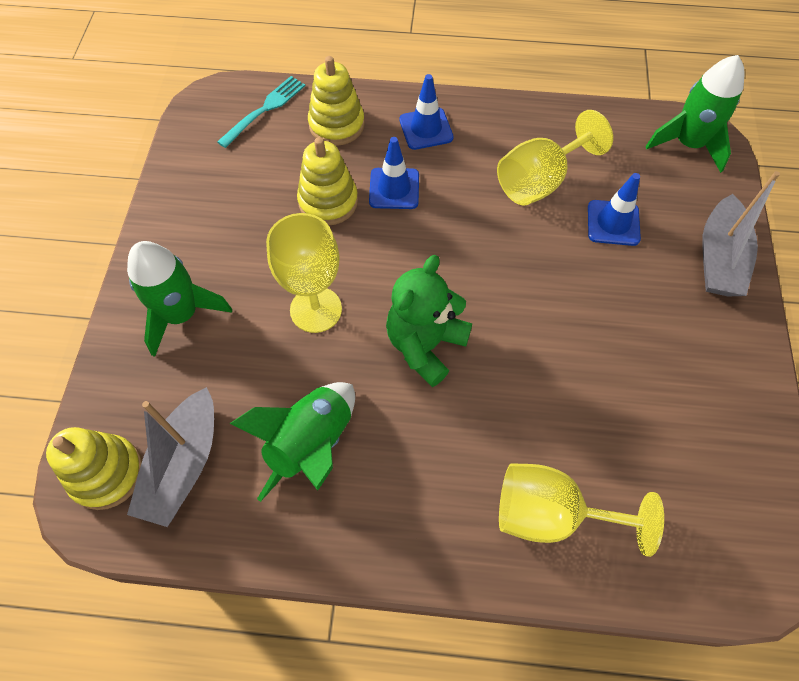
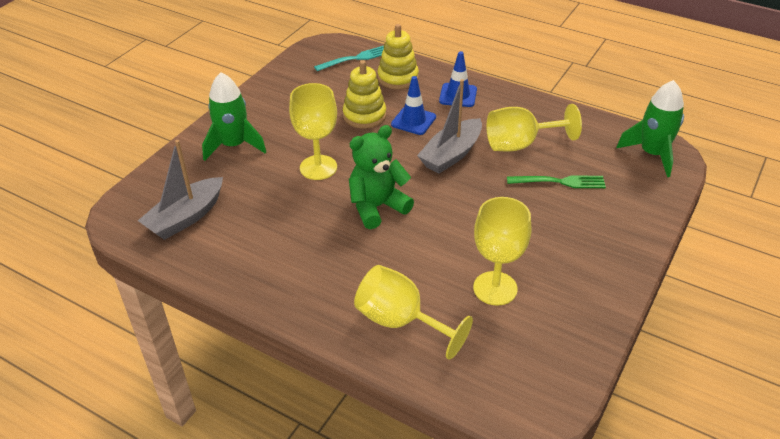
camera: 25 degrees right, 20 degrees down
(107, 473) = (140, 207): yellow stacking toy -> none
(311, 444) = (269, 233): green rocket -> none
(613, 223) = (559, 182): blue traffic cone -> green fork
(628, 414) = (495, 288): none -> yellow goblet
(719, 259) = (629, 225): grey boat -> grey boat (451, 154)

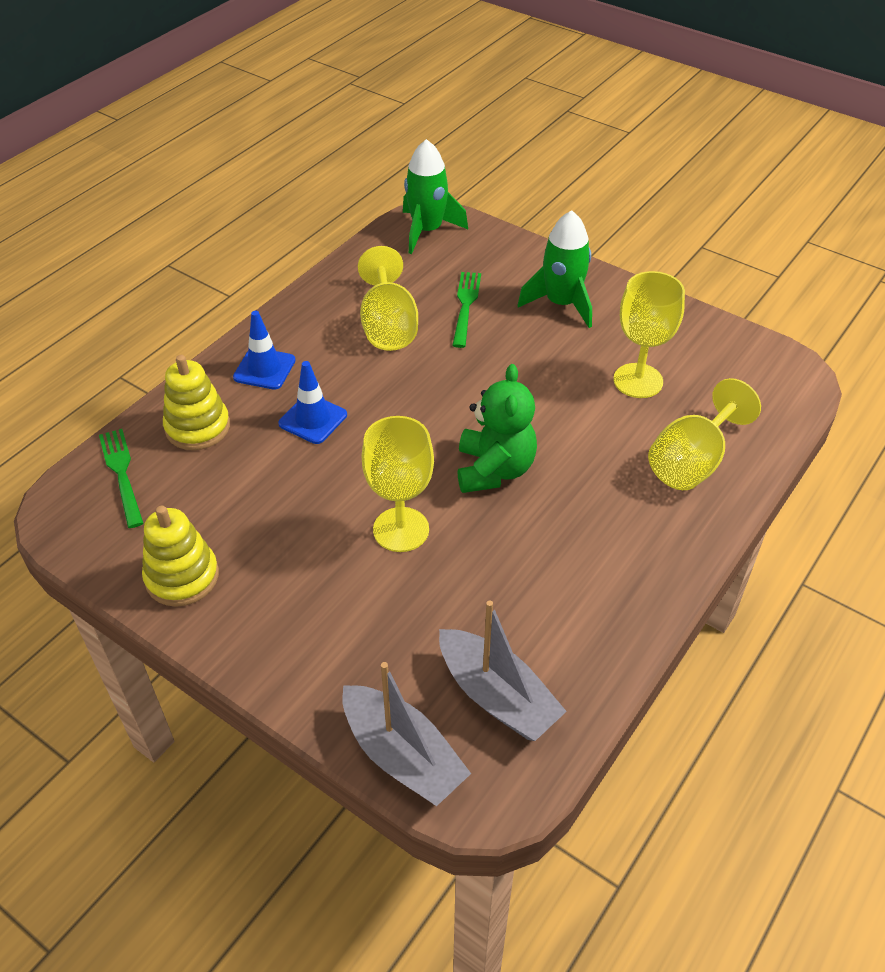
camera: 85 degrees left, 5 degrees up
(234, 145) = (324, 638): green rocket -> green rocket (561, 304)
(355, 58) = (122, 474): turquoise fork -> green fork
(364, 115) = (286, 471): yellow stacking toy -> yellow stacking toy (182, 577)
(377, 207) = (494, 470): green teddy bear -> green teddy bear turned 150 degrees counterclockwise
(451, 154) = (397, 389): grey boat -> grey boat (402, 755)

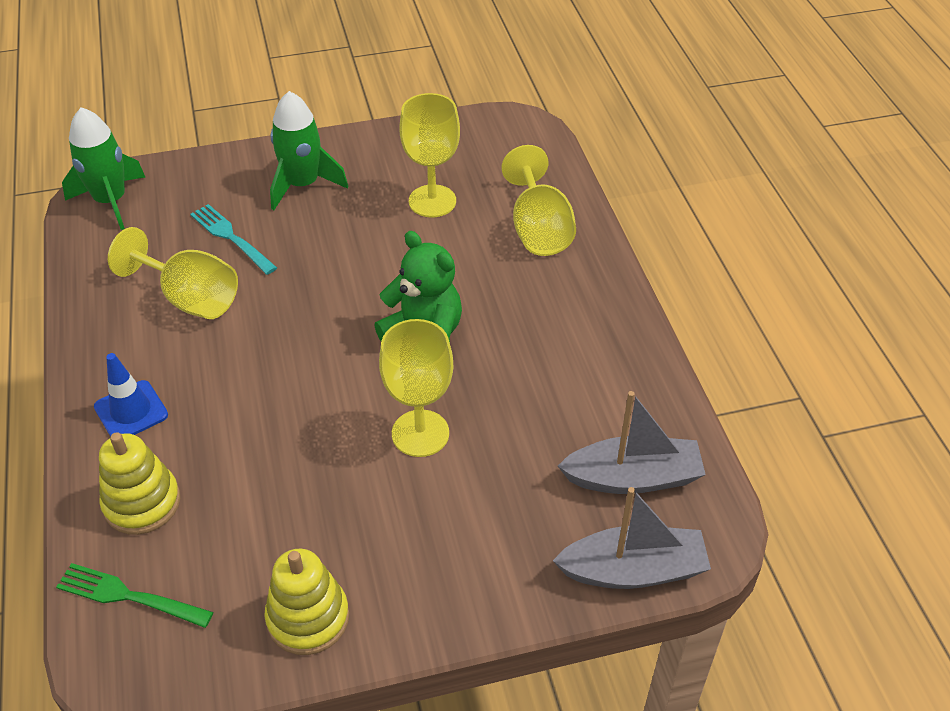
camera: 50 degrees left, 0 degrees up
(313, 419) = (234, 415): blue traffic cone -> none
(465, 306) = (231, 237): green fork -> turquoise fork

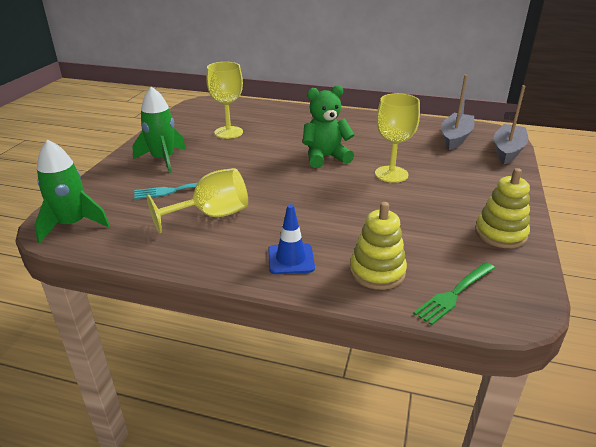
camera: 60 degrees left, 15 degrees down
(538, 229) = (282, 116): yellow goblet -> none

